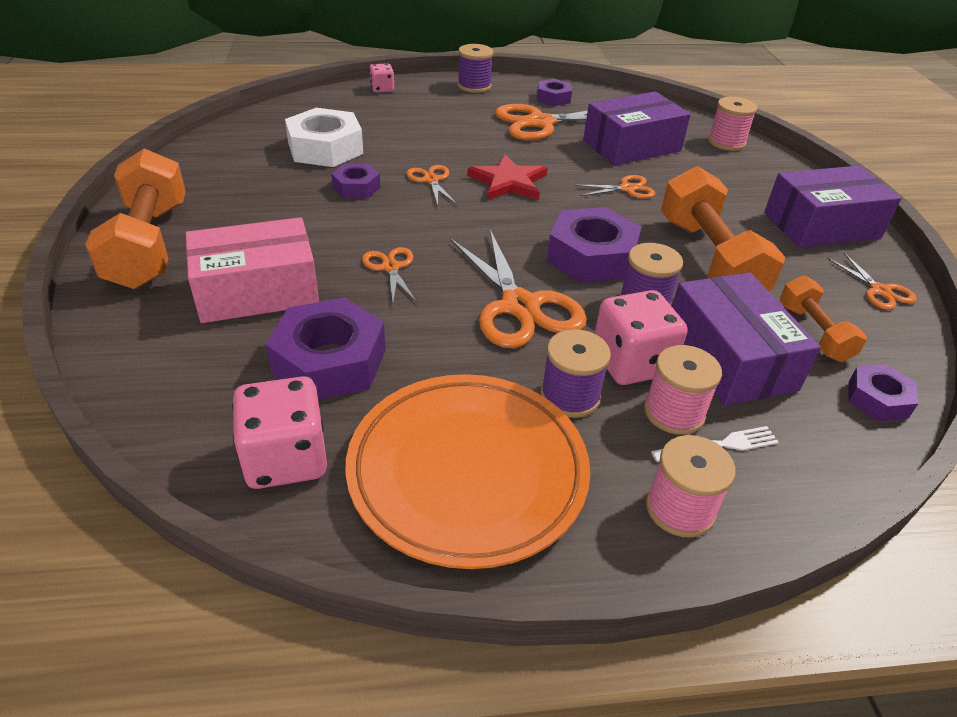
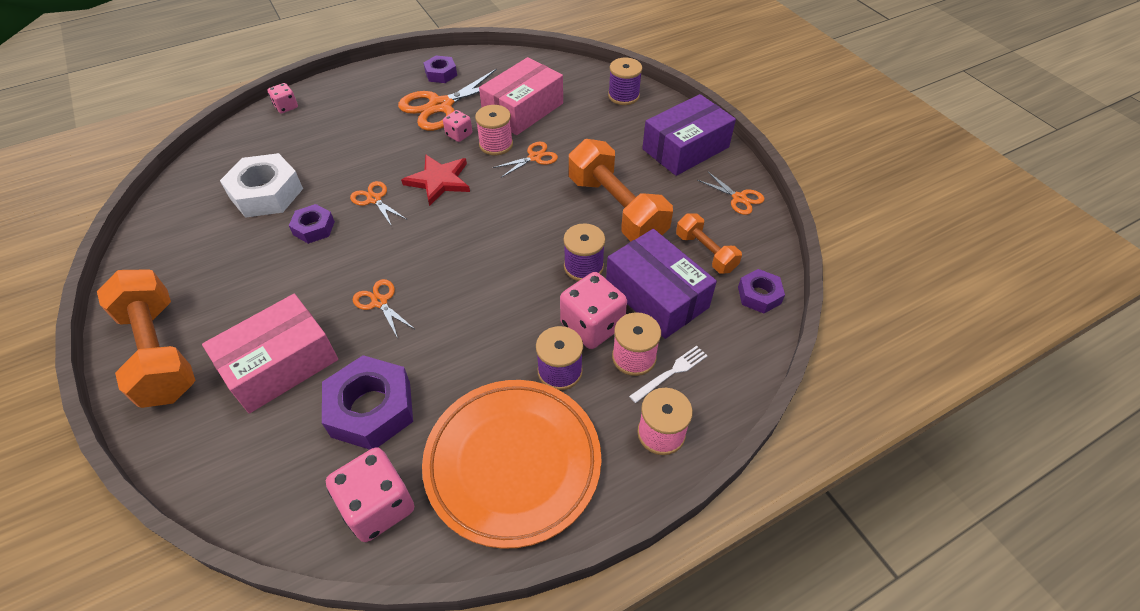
camera: 20 degrees left, 10 degrees up
(474, 86) = (367, 79): purple spool -> purple spool (623, 96)
(519, 306) = (494, 303): orange scissors -> none
(549, 150) = (459, 135): none -> pink dice
(591, 256) = (530, 236): purple nut -> none
(632, 146) = (523, 109): purple box -> pink box
(726, 142) = (594, 83): pink spool -> pink spool (496, 144)

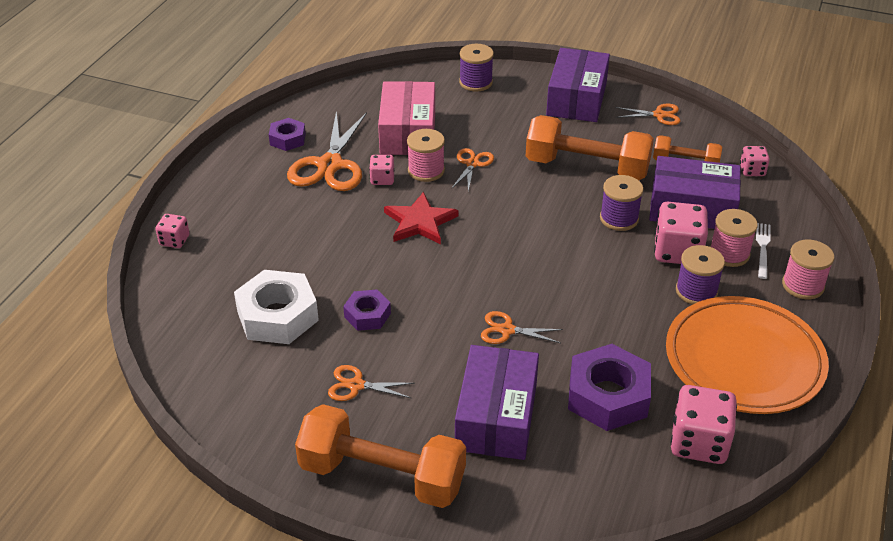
camera: 40 degrees left, 10 degrees down
(280, 364) = (496, 417): pink box -> purple box
(374, 199) = (386, 265): orange scissors -> orange scissors (356, 385)
(759, 295) = (752, 170): purple nut -> pink dice

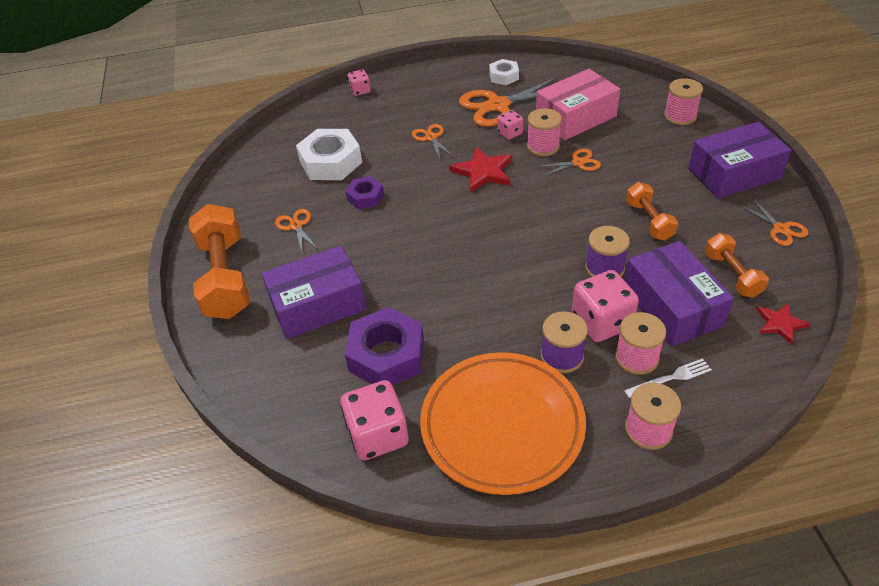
camera: 60 degrees right, 5 degrees up
(287, 139) = (504, 76): purple nut -> white nut
(476, 82) = (680, 116): purple spool -> pink spool
(507, 330) = (410, 268): orange scissors -> orange scissors (431, 137)
(587, 167) = (649, 221): orange dumbbell -> orange dumbbell, size x0.54
(752, 170) = (780, 324): pink dice -> red star

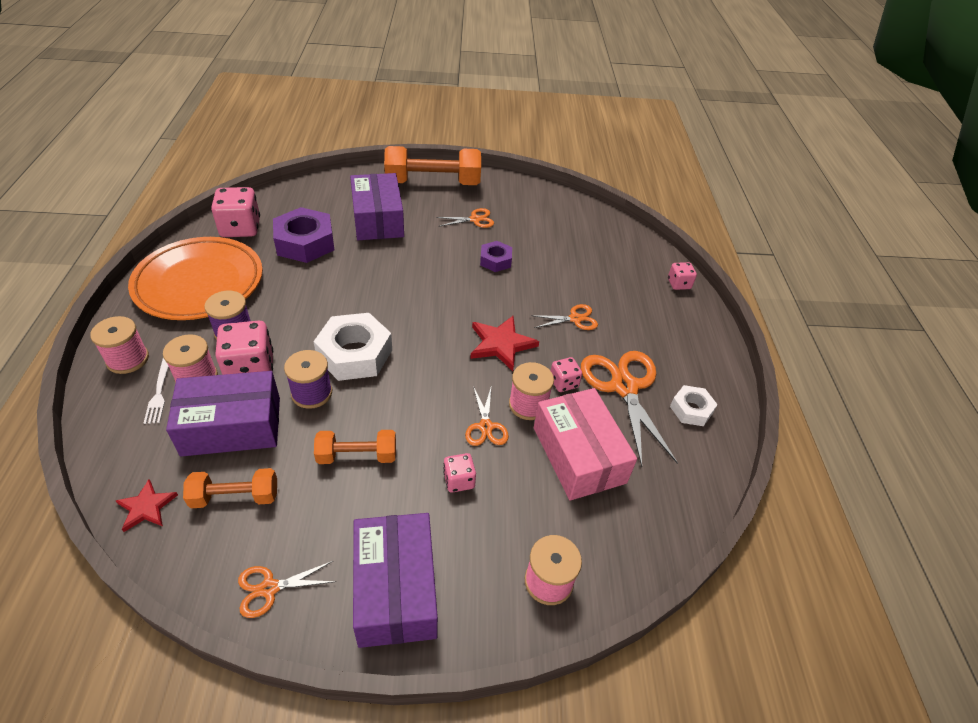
camera: 95 degrees right, 0 degrees up
(331, 162) = (556, 248): white nut -> white nut (355, 354)
(634, 165) = (459, 480): none -> pink dice

